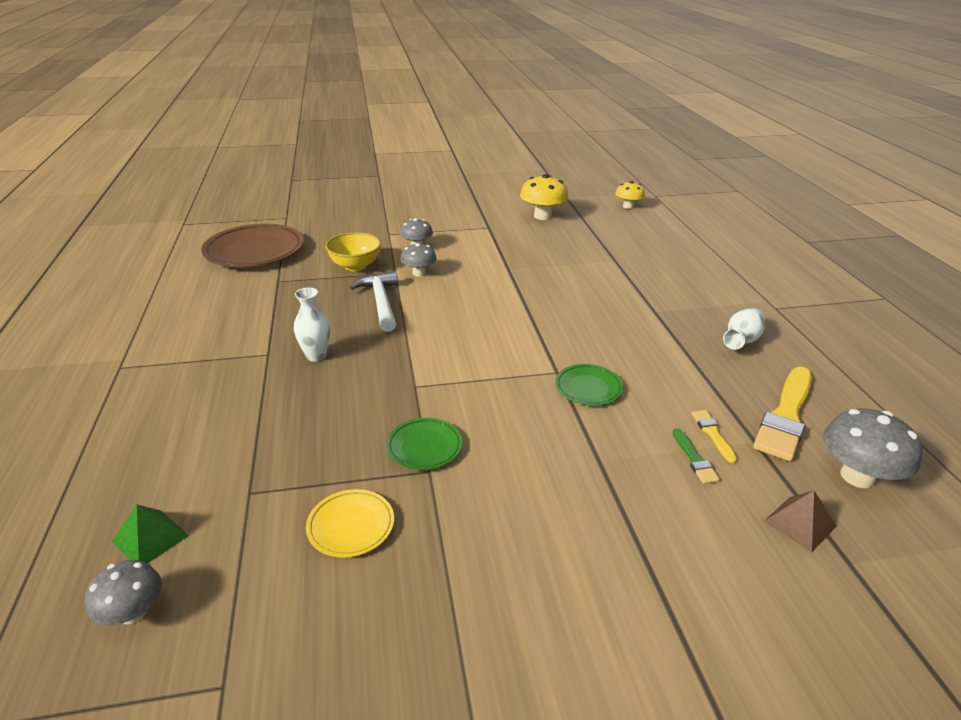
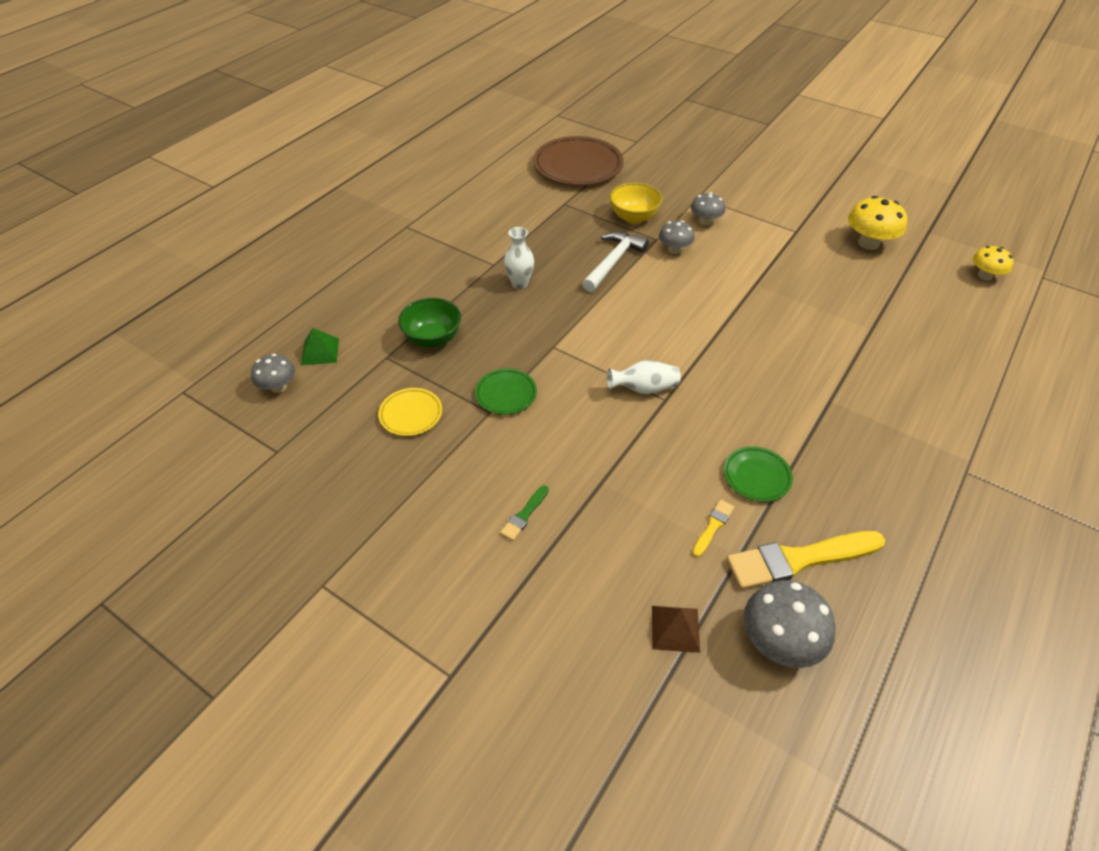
camera: 45 degrees right, 15 degrees up
(284, 445) = (433, 339): none -> green bowl
(588, 388) = (670, 427): green plate -> green plate (756, 476)
(694, 459) = (669, 532): green brush -> green brush (524, 515)
(741, 340) = (871, 477): white vase -> white vase (644, 388)

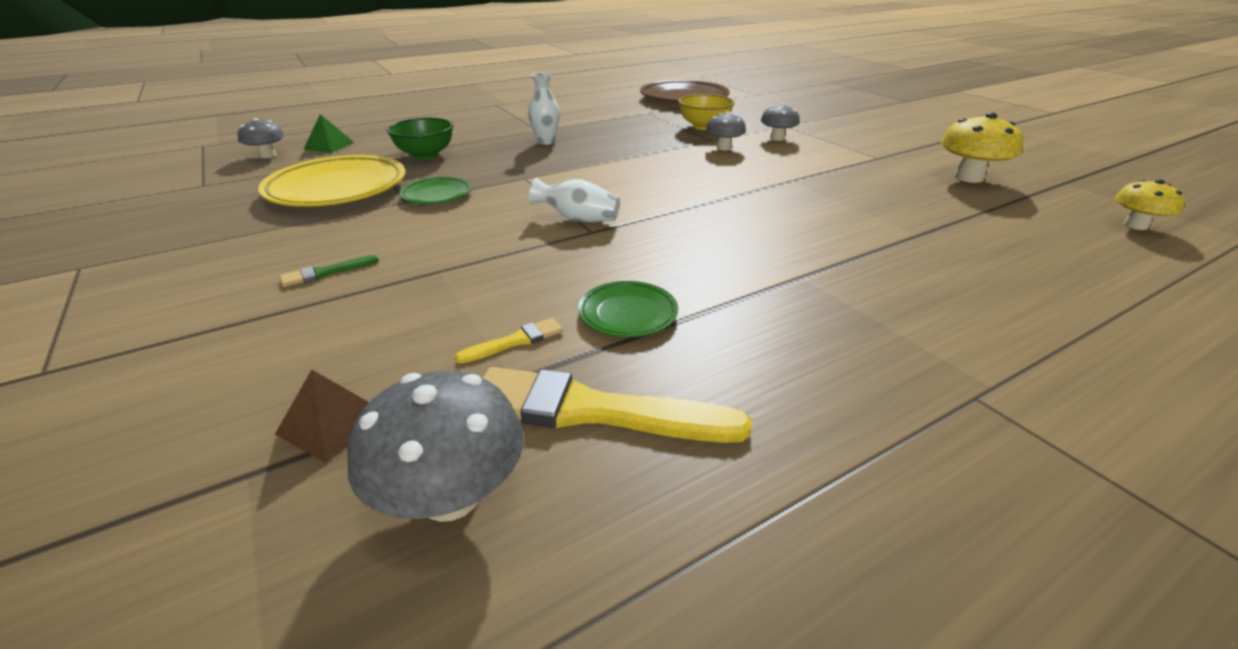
camera: 25 degrees right, 15 degrees down
(411, 414) = (337, 189): yellow plate -> yellow plate, size x1.98
(613, 262) = (651, 145): white hammer -> none

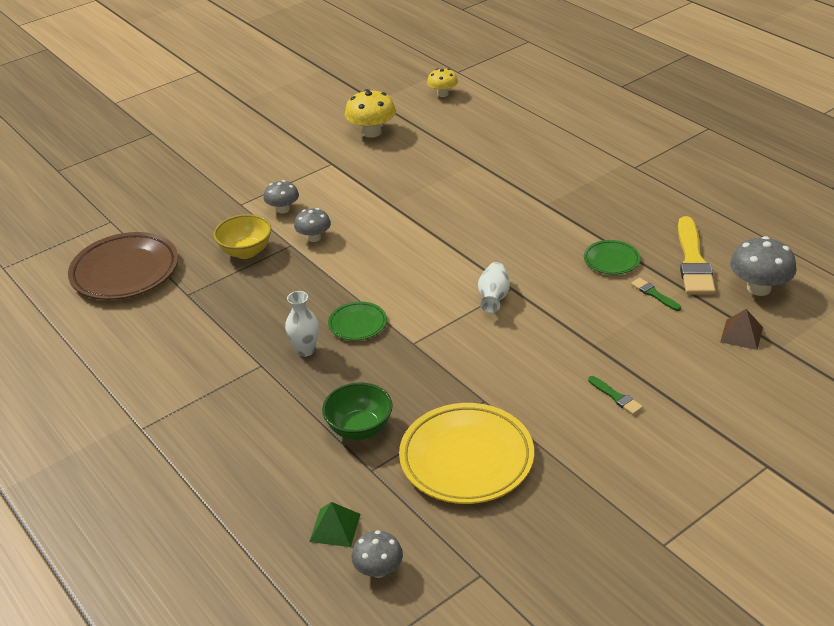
camera: 95 degrees left, 5 degrees up
(437, 195) = (465, 386): green plate -> green plate (357, 324)
(515, 341) = (654, 294): yellow brush -> green brush

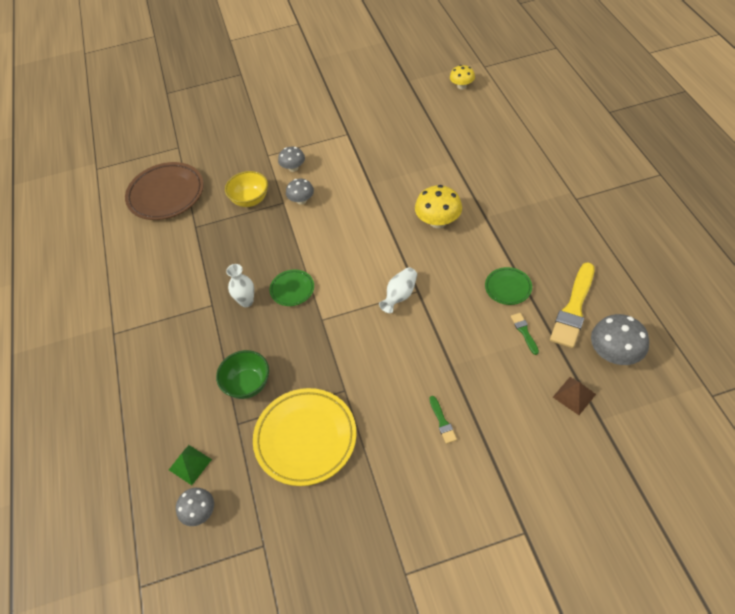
camera: 25 degrees right, 15 degrees up
(372, 132) = (390, 111): yellow mushroom -> yellow mushroom (438, 221)

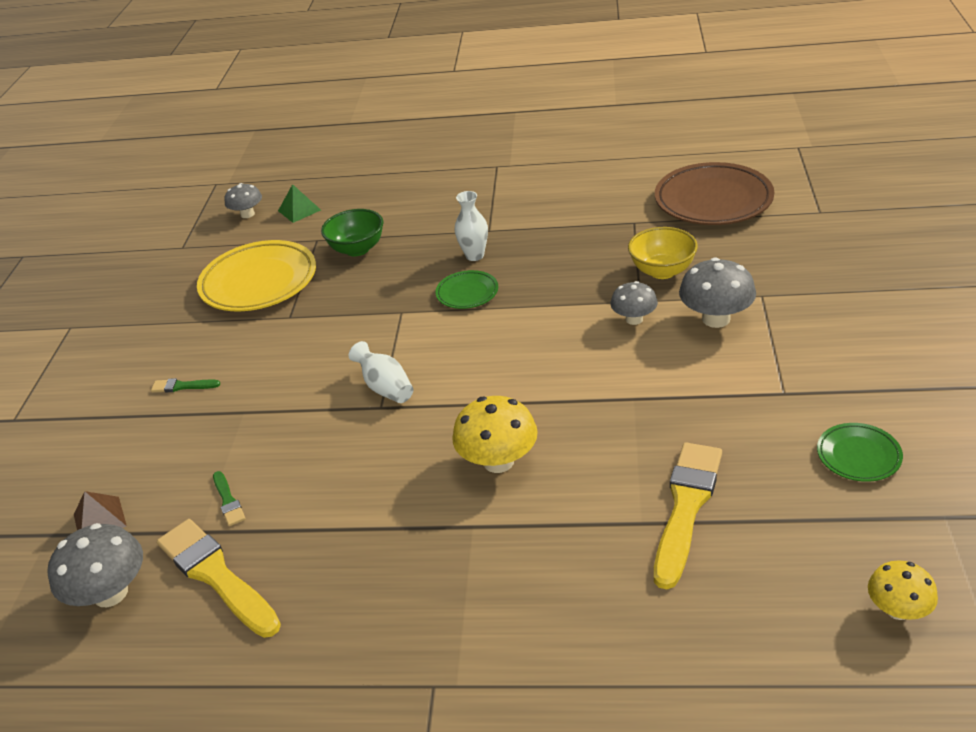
camera: 110 degrees right, 15 degrees down
(293, 168) = (716, 319): grey mushroom -> grey mushroom, size x1.58
(437, 149) = (686, 507): none -> yellow brush
(508, 288) = (312, 508): green plate -> green plate (858, 456)
(524, 332) = (228, 501): green brush -> green brush turned 60 degrees clockwise

